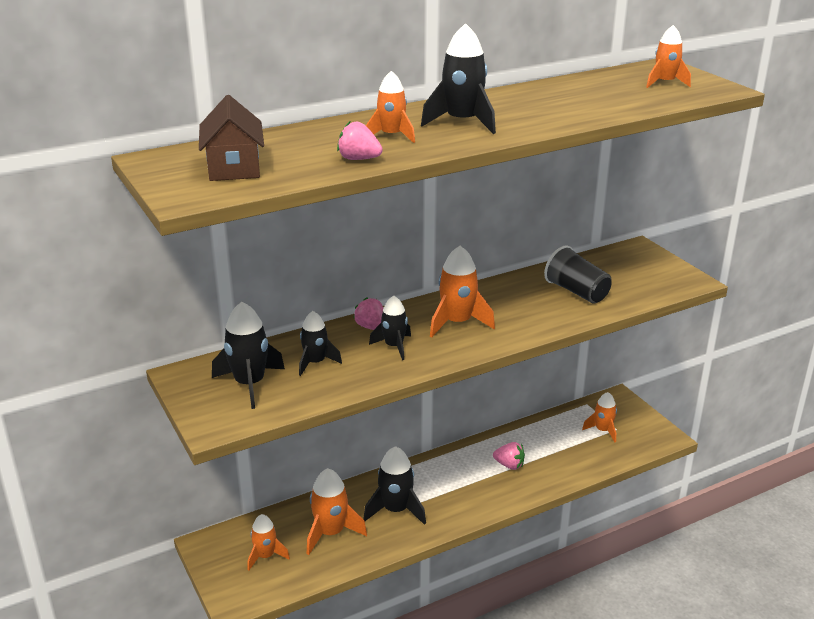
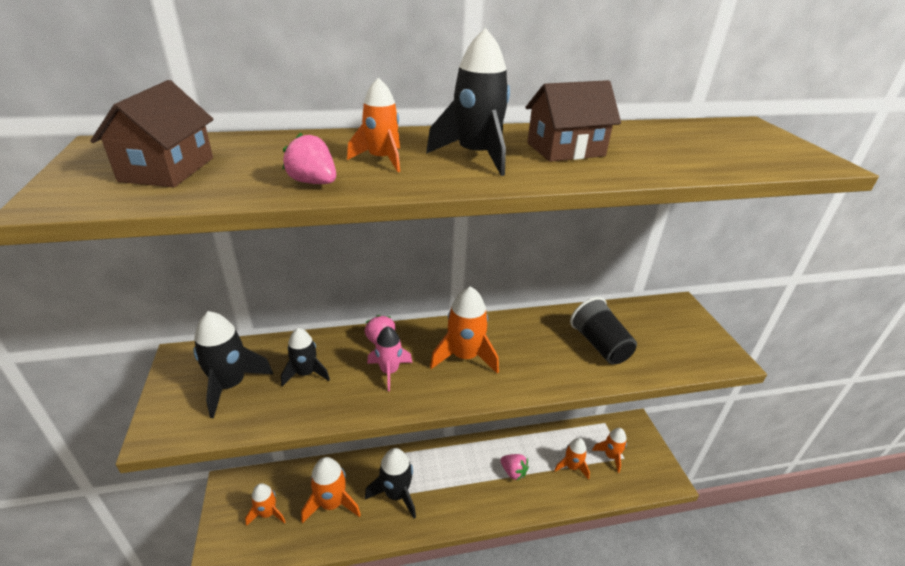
camera: 15 degrees right, 5 degrees up
(394, 346) = (389, 371): black rocket -> pink rocket
(527, 107) = (565, 149): none -> brown house
(665, 83) = (746, 144): orange rocket -> orange rocket (572, 467)

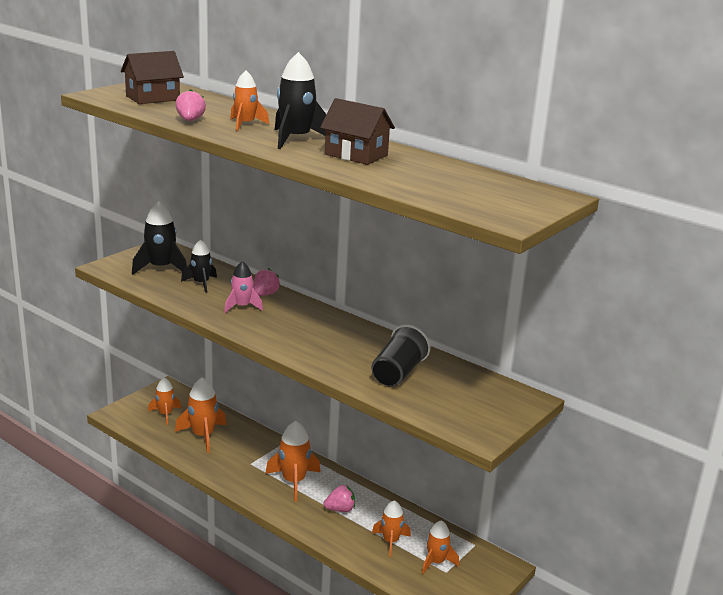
camera: 50 degrees right, 10 degrees down
(396, 494) = (245, 460): black rocket -> none
(465, 356) = (297, 326): orange rocket -> orange rocket (293, 481)
(513, 472) = (340, 509): pink strawberry -> pink strawberry turned 105 degrees counterclockwise

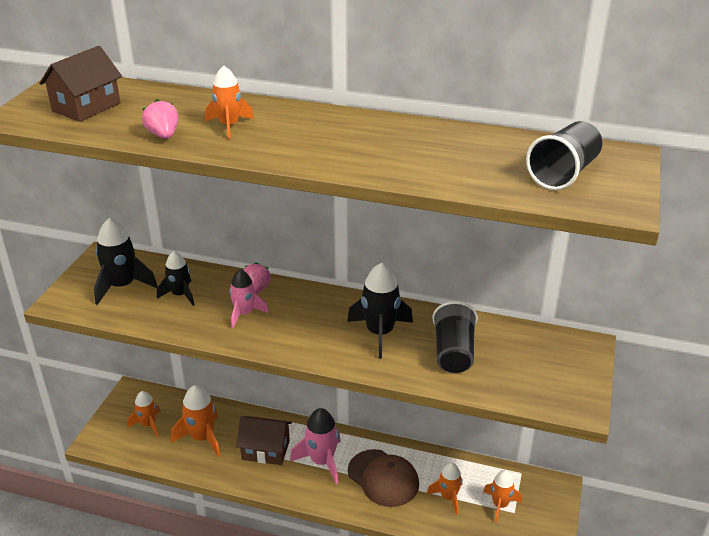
camera: 20 degrees left, 10 degrees up
(293, 481) = (322, 461): orange rocket -> pink rocket
(296, 139) = (304, 136): black rocket -> black rocket (379, 333)
(340, 509) = (383, 478): pink strawberry -> brown cap
(356, 155) = (387, 145): brown house -> brown house (265, 450)
(484, 195) = (563, 173): none -> black cup

